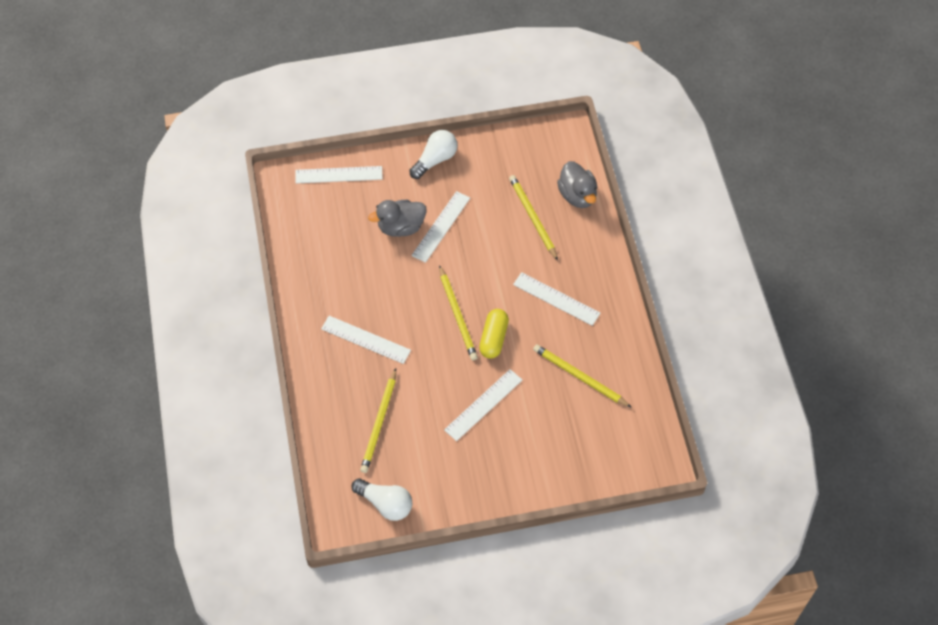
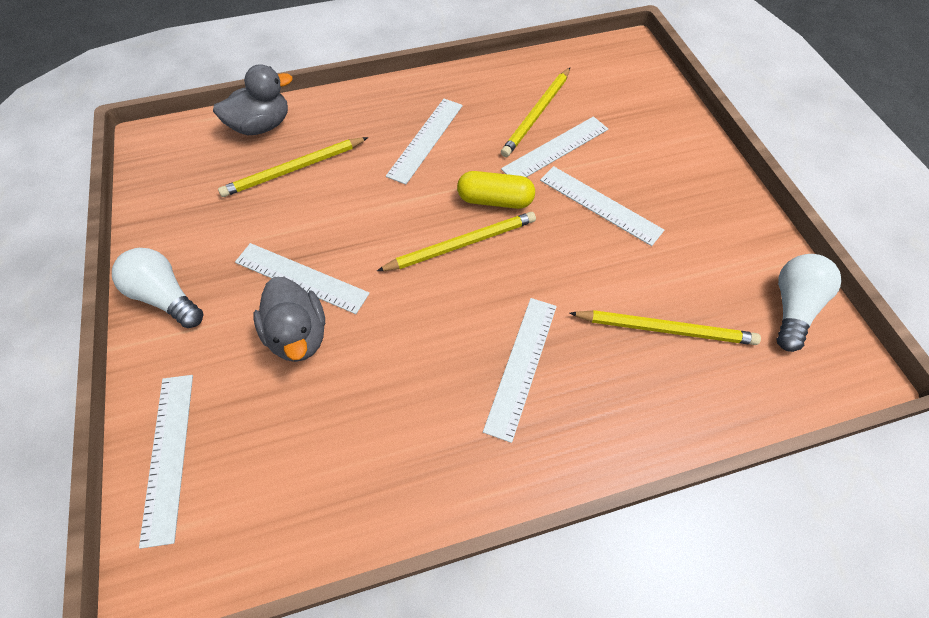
camera: 95 degrees left, 0 degrees up
(540, 384) = (556, 149): none -> white ruler

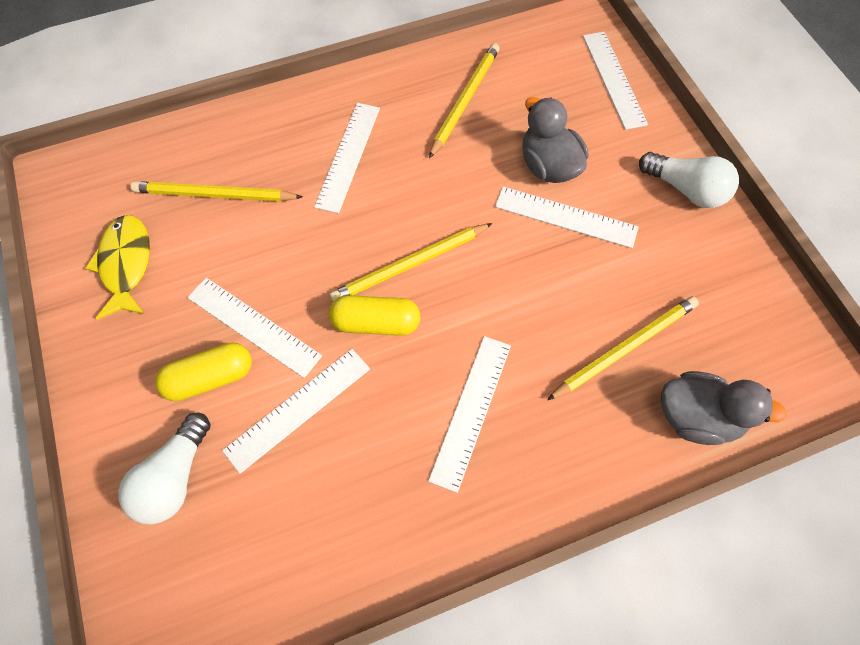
camera: 175 degrees right, 5 degrees up
(262, 126) = (697, 417): grey duck -> grey duck turned 135 degrees counterclockwise
(537, 114) = (320, 473): yellow pencil -> yellow pencil (465, 100)
(628, 172) = (210, 378): none -> yellow capsule
(732, 264) = (126, 264): none -> yellow fish
(792, 307) = (85, 224): white light bulb -> white light bulb (174, 477)

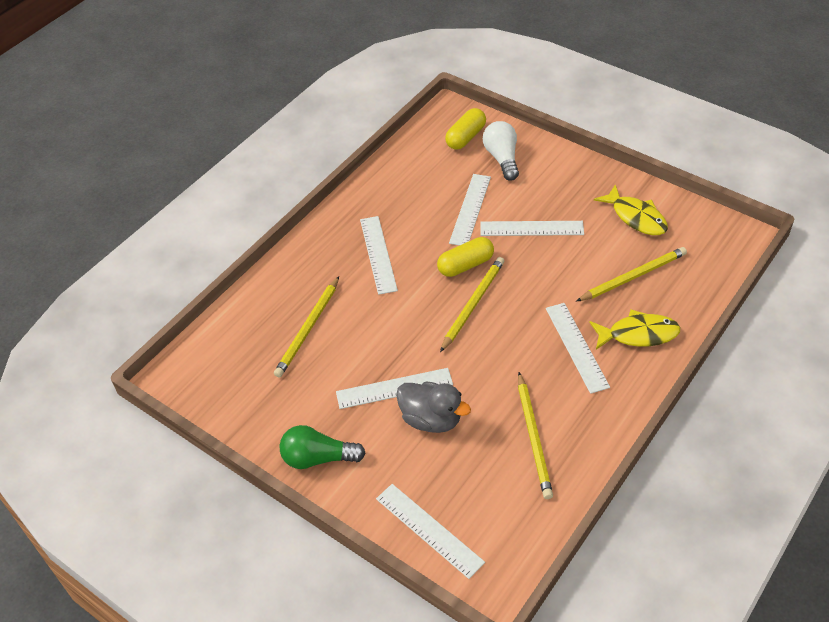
camera: 150 degrees right, 15 degrees down
(210, 378) = (529, 197): yellow capsule -> yellow capsule (465, 137)
(278, 135) = (638, 334): none -> yellow fish
(686, 190) = (318, 458): white light bulb -> green light bulb
(697, 417) = (247, 315): grey duck -> none

